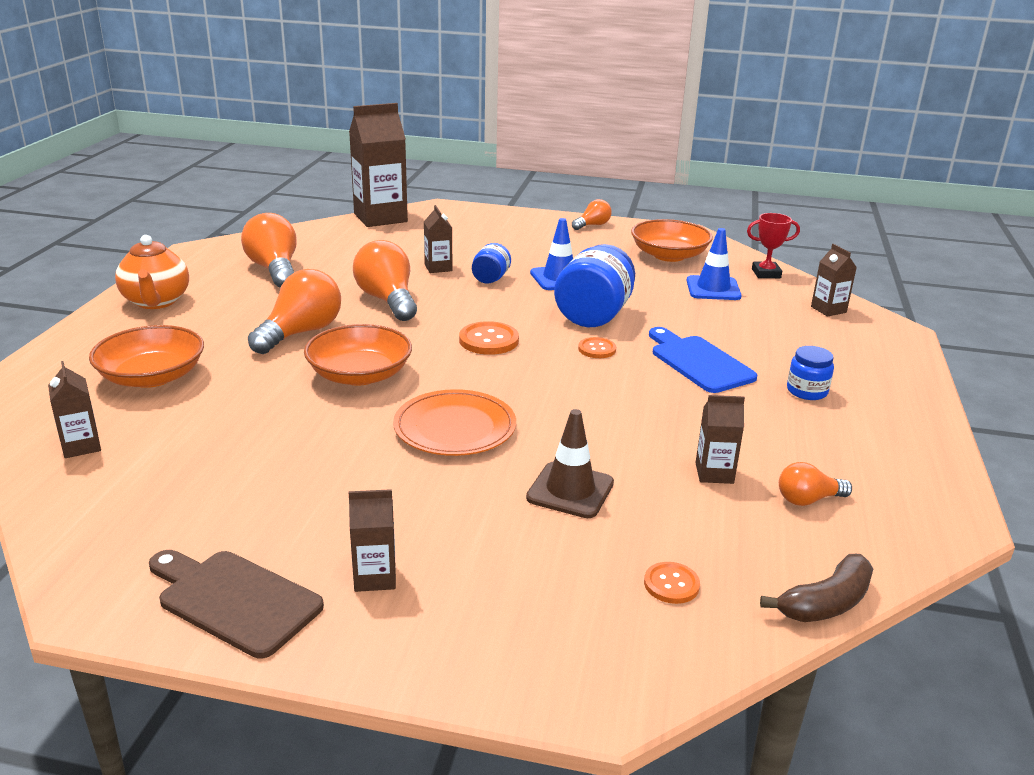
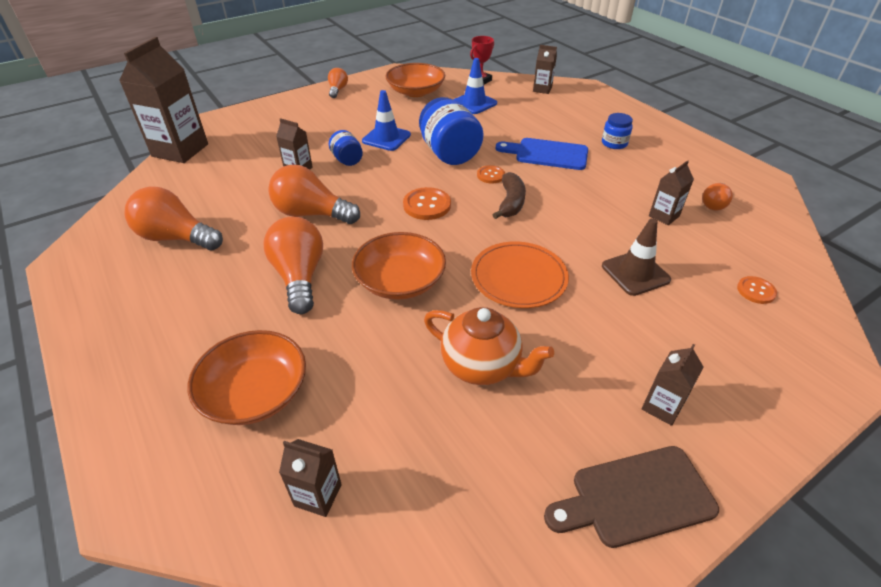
camera: 45 degrees left, 15 degrees up
(156, 302) = (123, 327): orange teapot -> orange teapot (482, 366)
(826, 603) = (805, 253): brown banana -> brown banana (511, 203)

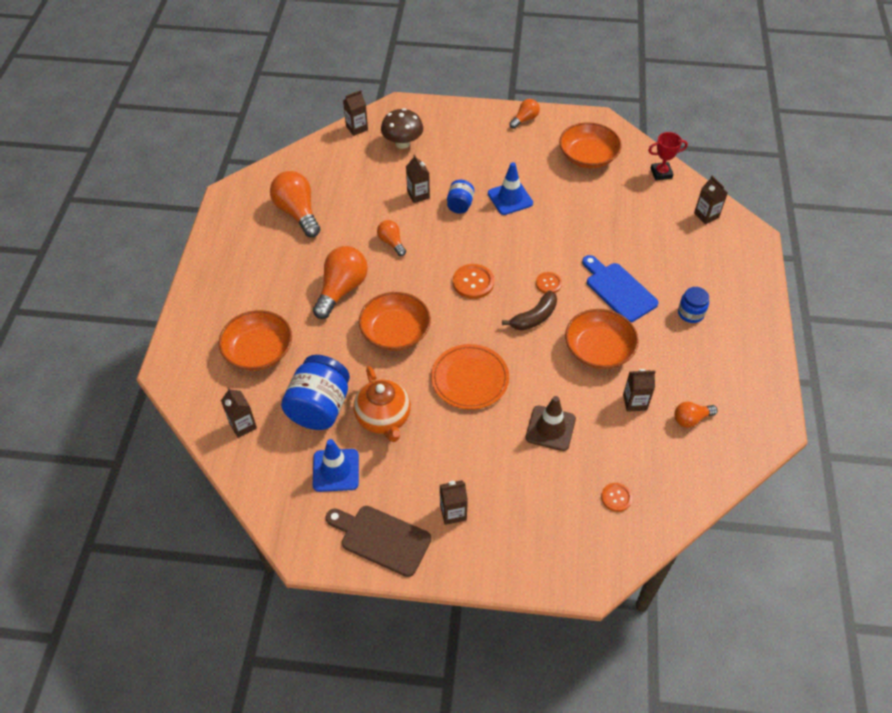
camera: 40 degrees right, 10 degrees up
(180, 150) = (357, 128): brown carton -> brown carton, size x0.49
(241, 142) = (402, 143): none -> brown mushroom
(312, 214) = (391, 242): orange light bulb -> orange light bulb, size x0.54
(449, 153) = (541, 243): blue jar -> blue jar (319, 407)
(474, 103) = (623, 198): blue traffic cone -> blue traffic cone (336, 470)
(588, 197) = (599, 349): none -> orange bowl

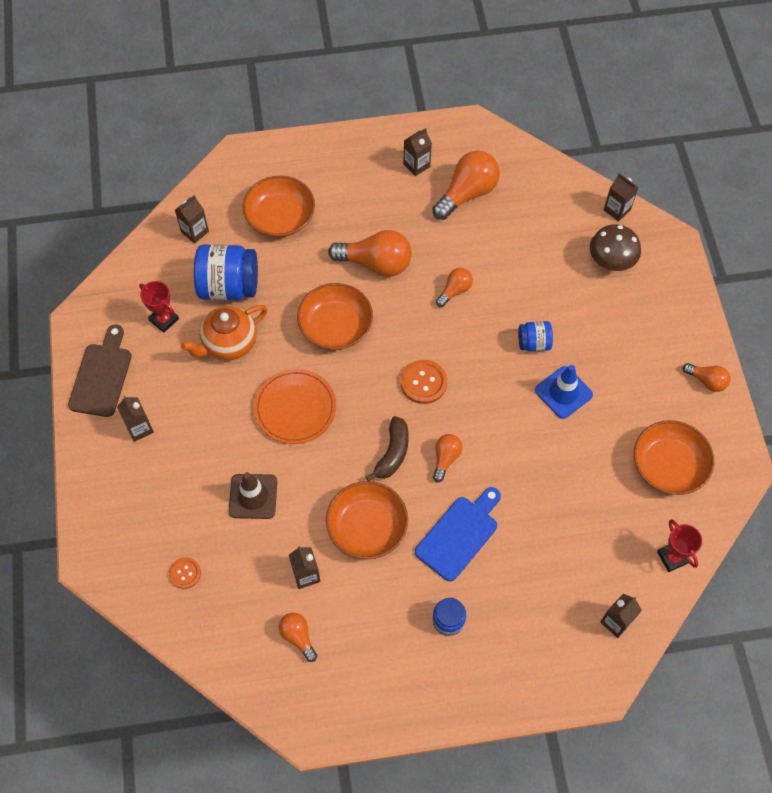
camera: 75 degrees right, 10 degrees up
(336, 470) = (164, 320): blue traffic cone -> red trophy
(418, 195) = (534, 298): brown carton -> brown carton (416, 165)
(534, 317) = (392, 453): brown banana -> brown banana turned 105 degrees counterclockwise
(548, 283) = (445, 458): orange button -> orange light bulb

